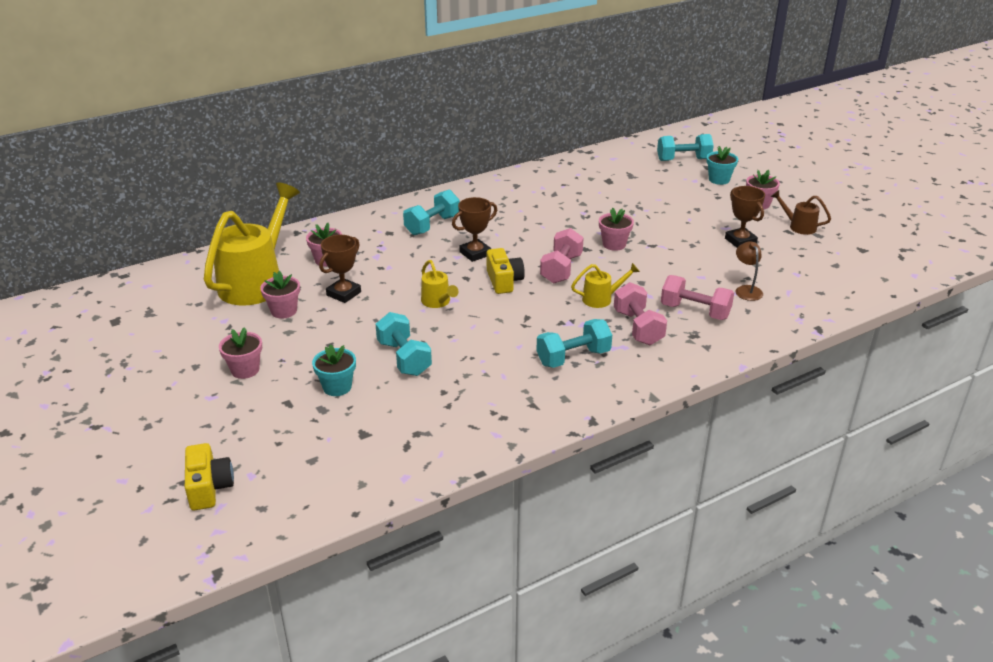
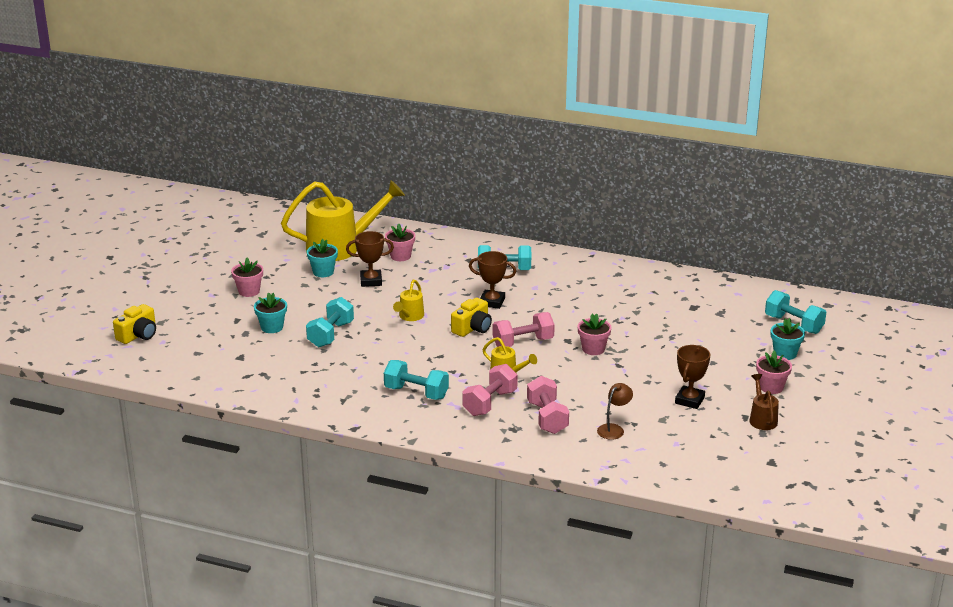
camera: 50 degrees right, 5 degrees down
(284, 311) = (323, 272): pink flower pot -> turquoise flower pot

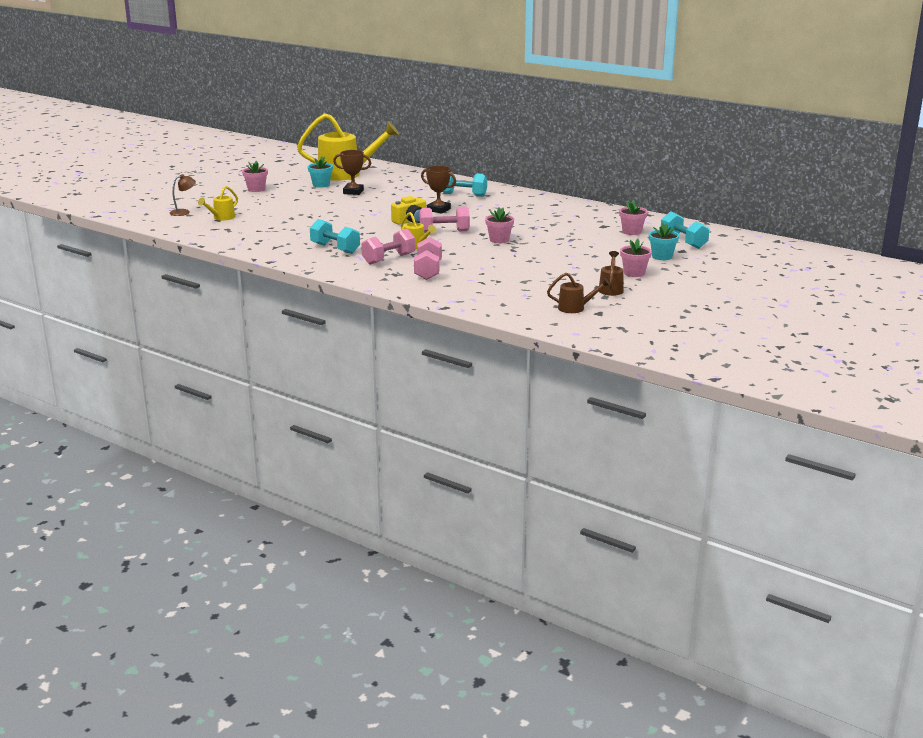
camera: 15 degrees right, 5 degrees down
(138, 335) = (155, 203): yellow camera -> none
(272, 327) = (256, 207): turquoise flower pot -> none
(331, 334) = (297, 215): turquoise dumbbell -> none
(400, 256) = (387, 182): pink flower pot -> pink flower pot (632, 232)
(409, 316) = (366, 211): yellow watering can -> yellow watering can (221, 218)
(614, 429) = (478, 282): brown lamp -> brown lamp (184, 212)
(689, 400) = (556, 273): brown trophy -> none
(743, 458) = (575, 308): none -> brown watering can

